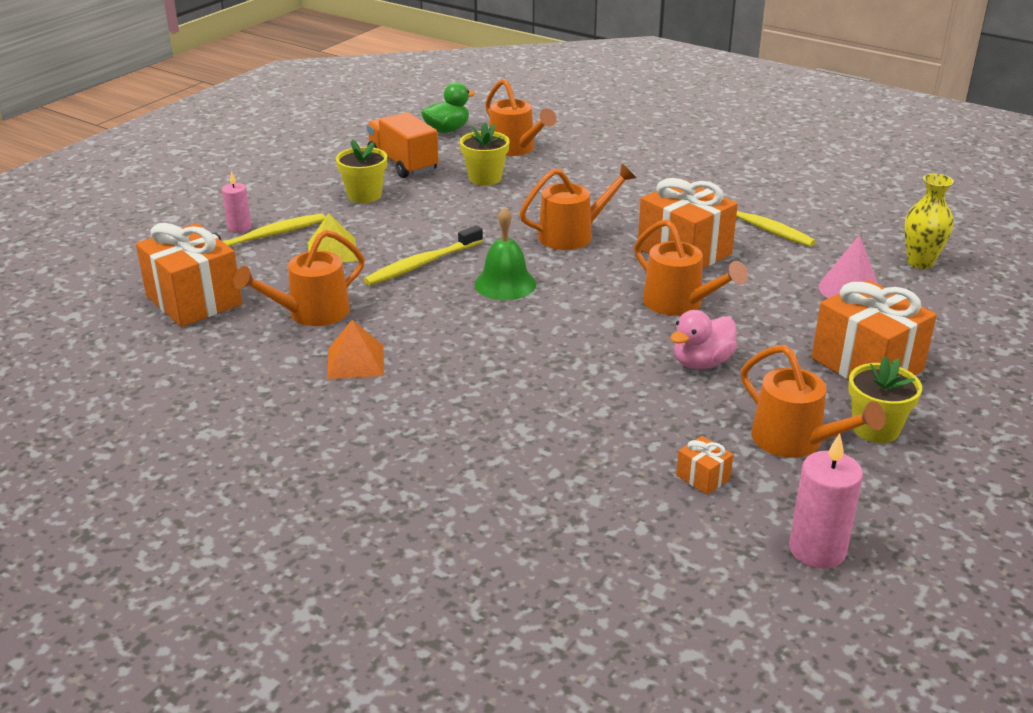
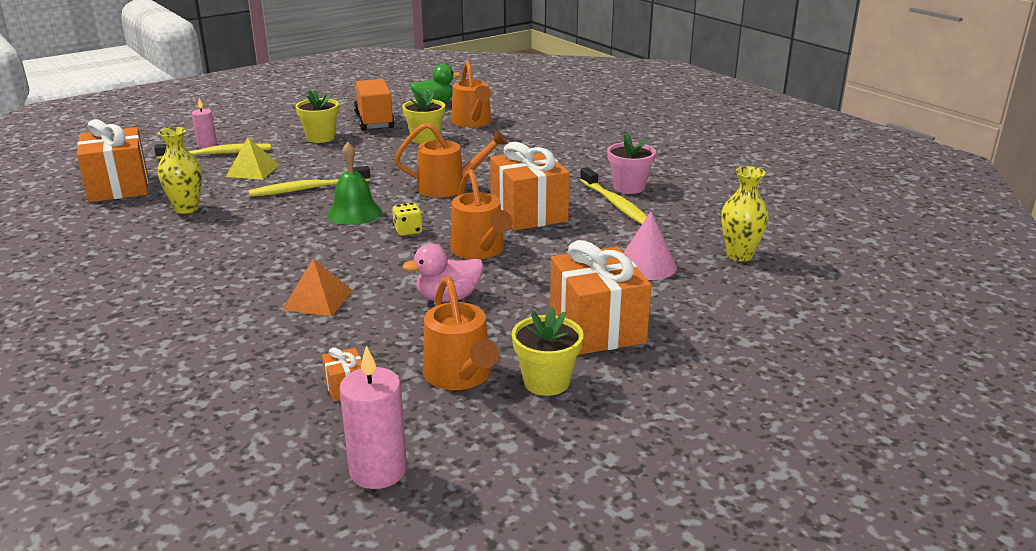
camera: 20 degrees right, 5 degrees down
(310, 313) = (186, 208): orange watering can -> yellow vase
(355, 361) = (178, 246): orange pyramid -> orange pyramid (318, 300)
(584, 295) = (408, 231): none -> yellow dice
(752, 204) = (629, 187): none -> pink flower pot

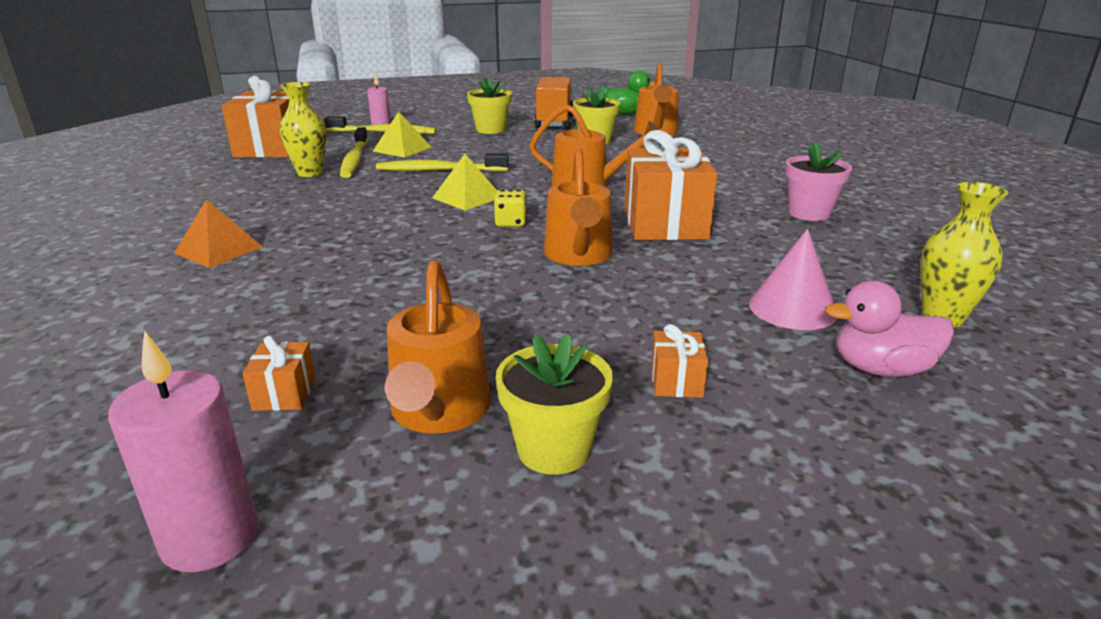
camera: 20 degrees right, 0 degrees up
(318, 300) = (350, 279): orange pyramid -> orange pyramid (219, 250)
(354, 212) = (467, 197): green bell -> yellow pyramid
(448, 298) = (500, 304): pink duck -> pink duck (881, 369)
(596, 327) = (676, 381): orange gift -> orange gift, size x0.43
(615, 204) = (782, 229): yellow toothbrush -> yellow toothbrush (355, 160)

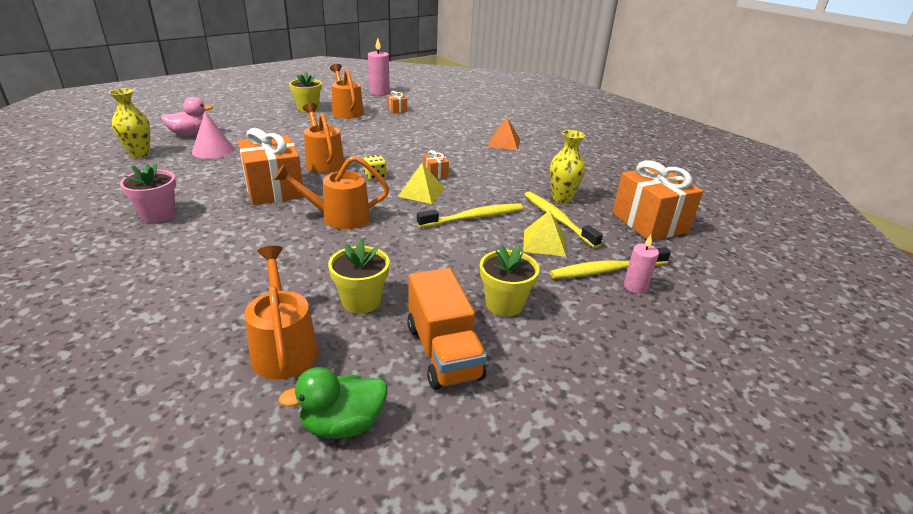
camera: 155 degrees right, 5 degrees up
(676, 381) = (271, 124): orange gift -> orange gift (435, 174)

